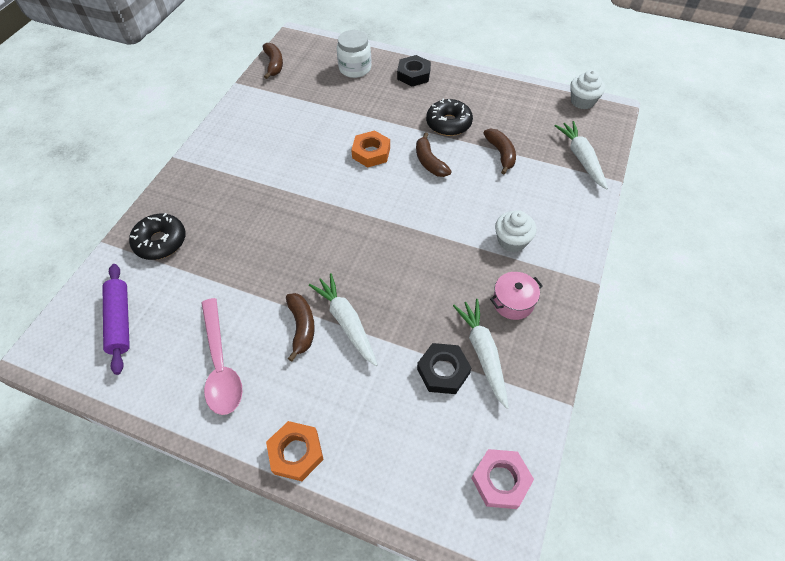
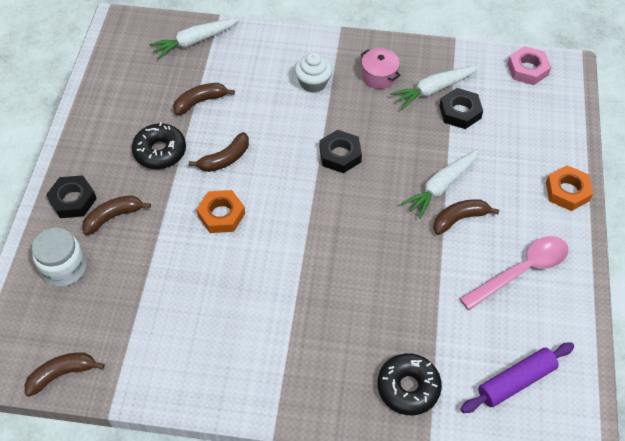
camera: 105 degrees left, 0 degrees up
(391, 94) = (113, 217): none -> brown banana
(411, 244) = (340, 155): none -> black nut
(582, 101) = (107, 44): white cupcake -> none

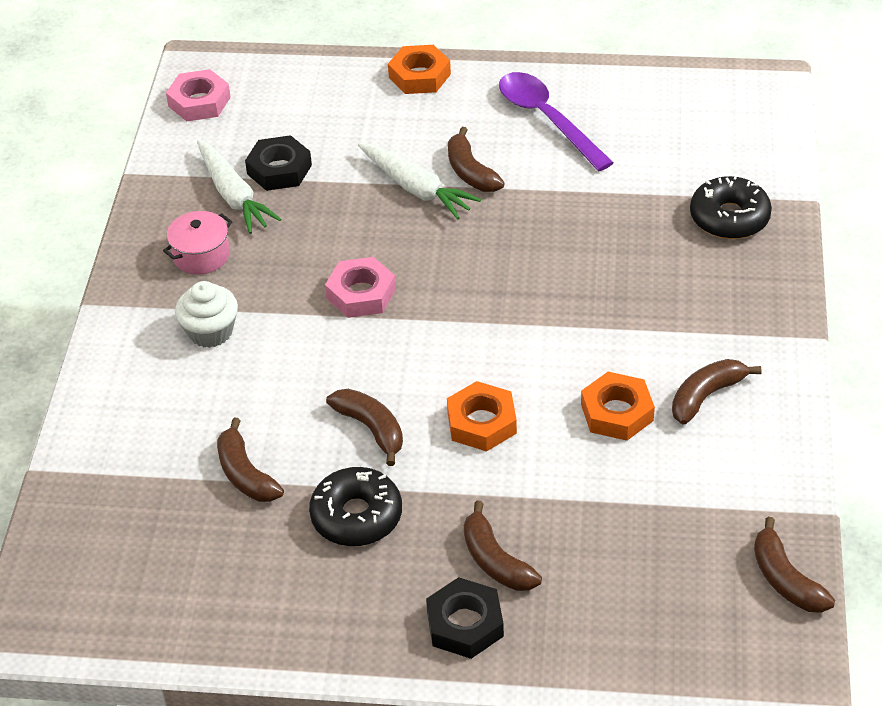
camera: 90 degrees left, 10 degrees down
(64, 268) = (601, 611): white jar -> none
(195, 41) = (97, 498): white carrot -> none
(219, 290) = (617, 412): none -> orange nut
(225, 347) = (706, 396): none -> brown banana
(340, 155) = (361, 294): black nut -> pink nut
(516, 381) = (702, 129): purple rolling pin -> none
(521, 271) = (547, 119): pink spoon -> purple spoon

